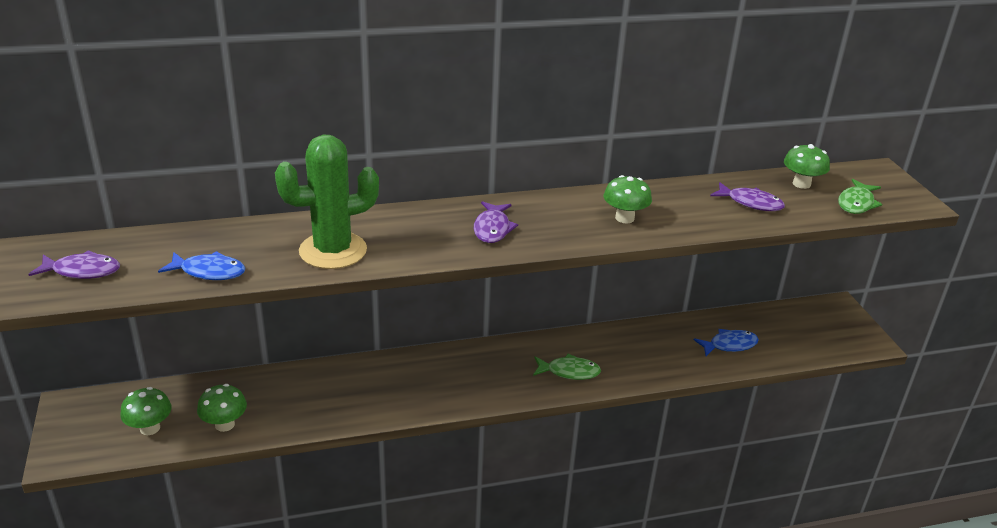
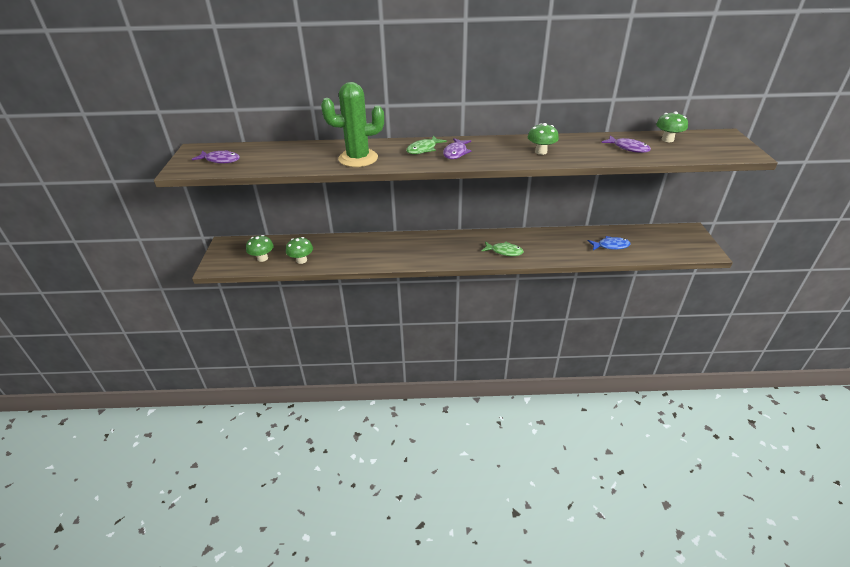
camera: 15 degrees right, 5 degrees up
(209, 272) = (286, 164): blue fish -> none
(856, 203) = (703, 152): green fish -> green fish (423, 149)

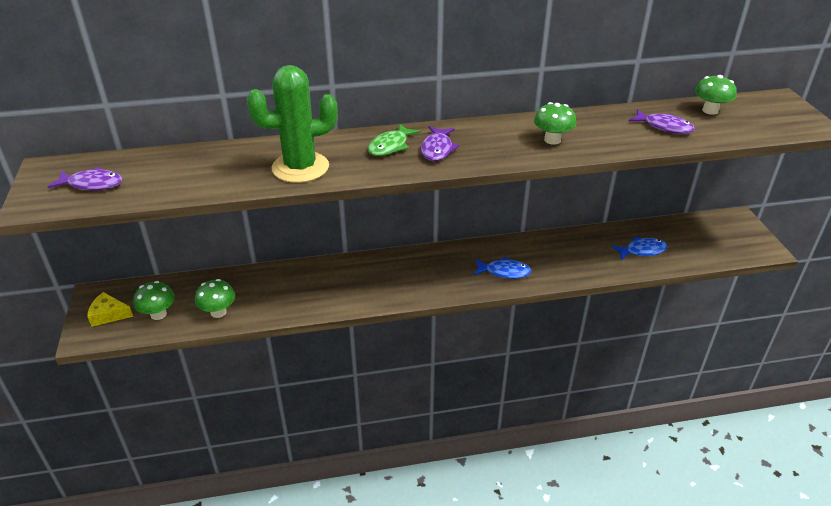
camera: 10 degrees left, 0 degrees up
(231, 256) = (108, 314): none -> yellow cheese
(504, 251) = (504, 272): green fish -> blue fish

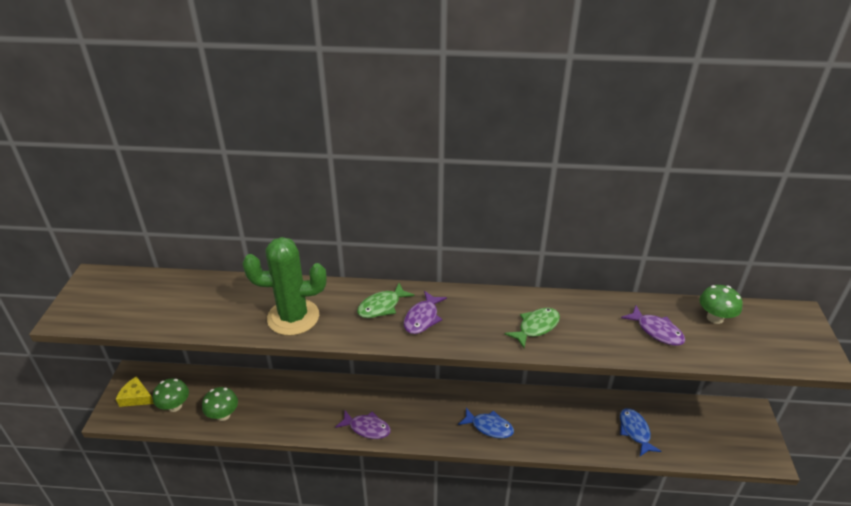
camera: 15 degrees right, 0 degrees up
(92, 184) = (119, 303): purple fish -> purple fish (367, 428)
(552, 140) = (536, 327): green mushroom -> green fish
(642, 251) = (635, 431): blue fish -> blue fish turned 105 degrees counterclockwise

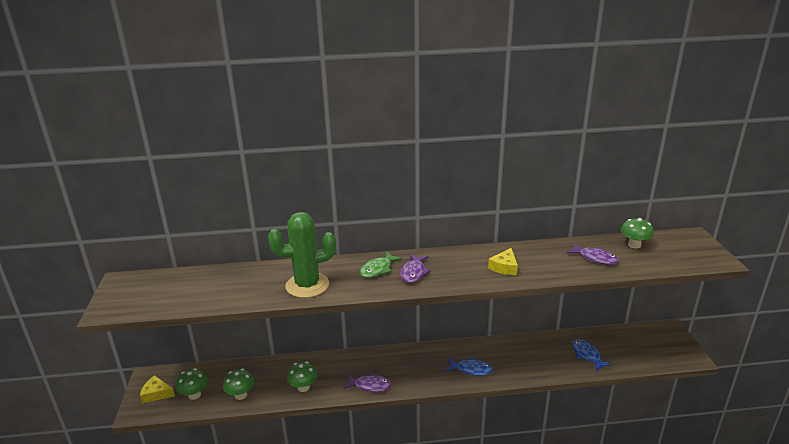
camera: 10 degrees left, 10 degrees down
(293, 417) = (303, 387): none -> green mushroom
(536, 327) = (504, 267): green fish -> yellow cheese

